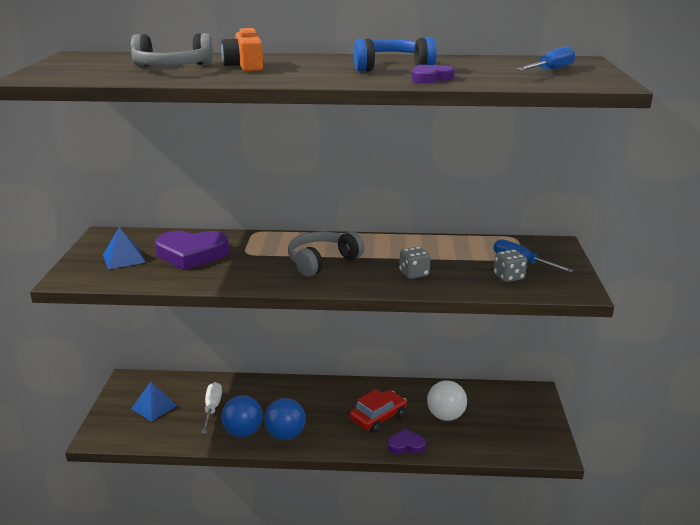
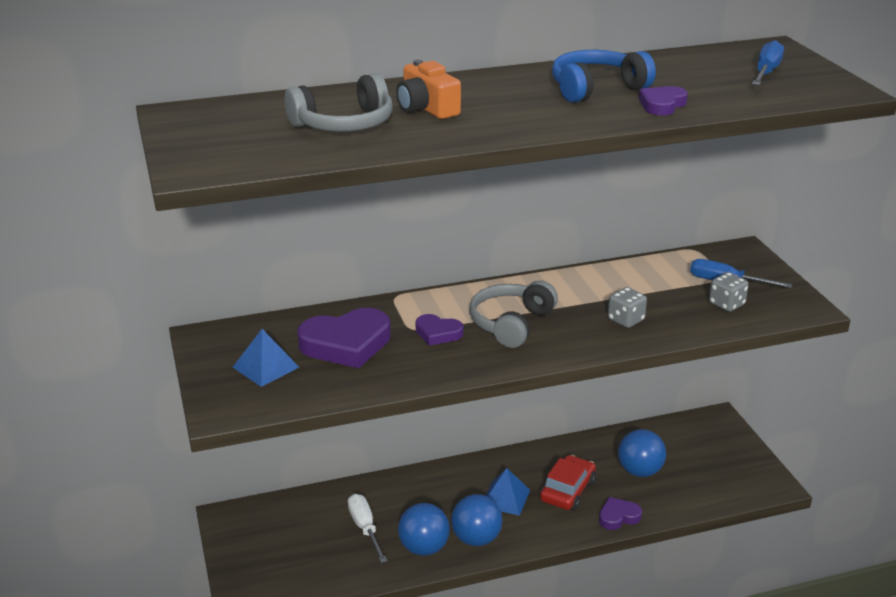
camera: 20 degrees left, 5 degrees up
(154, 407) = (289, 544): blue pyramid -> blue pyramid (505, 498)
(262, 258) = (438, 333): none -> purple heart
(445, 416) = (640, 471): white ball -> blue ball

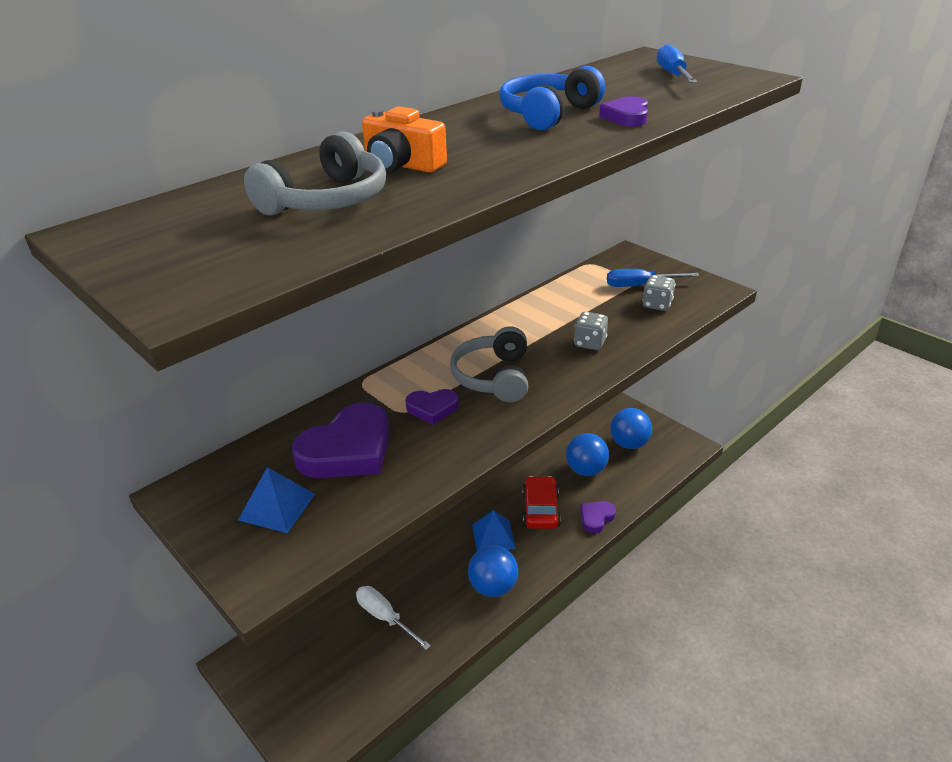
camera: 25 degrees left, 5 degrees up
(424, 548) = (452, 616): blue ball -> blue ball (629, 444)

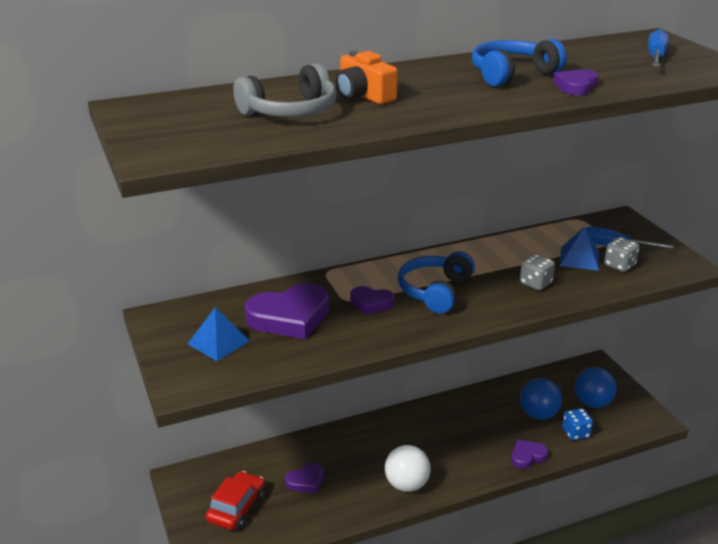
camera: 20 degrees right, 5 degrees down
(385, 617) = (306, 481): white screwdriver -> purple heart
(493, 377) = (435, 291): grey headphones -> blue headphones
(493, 536) = (426, 445): blue pyramid -> blue pyramid (579, 258)
(493, 587) = (406, 485): blue ball -> white ball
(540, 510) = (479, 436): red car -> red car (236, 508)
(628, 480) = (575, 433): none -> blue dice

